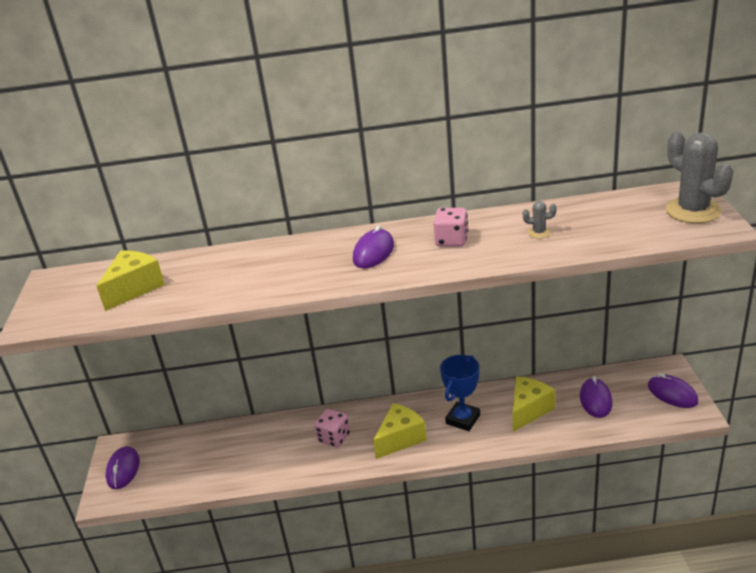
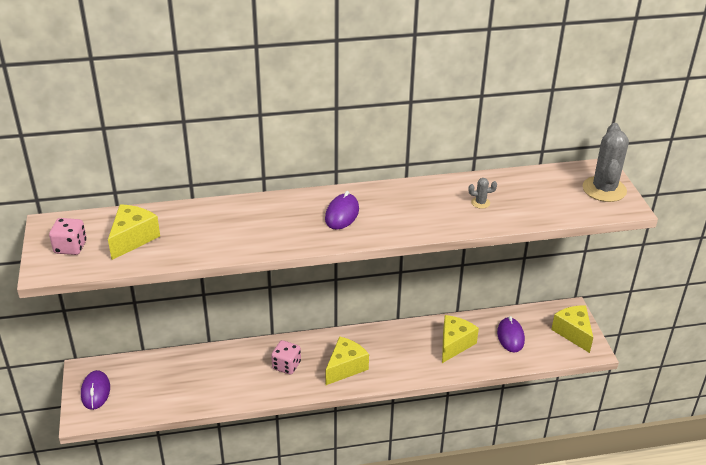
camera: 10 degrees left, 5 degrees up
(451, 240) = (407, 206): pink dice -> pink dice (70, 247)
(463, 419) = (398, 351): blue trophy -> none
(672, 394) = (573, 333): purple mouse -> yellow cheese
(693, 211) = (604, 189): grey cactus -> grey cactus turned 45 degrees clockwise

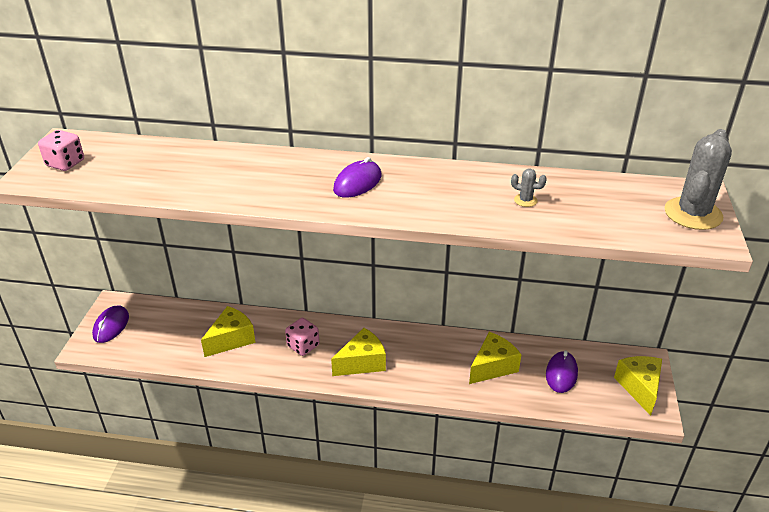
camera: 20 degrees right, 0 degrees up
(133, 239) = (128, 167): yellow cheese -> yellow cheese (231, 339)

